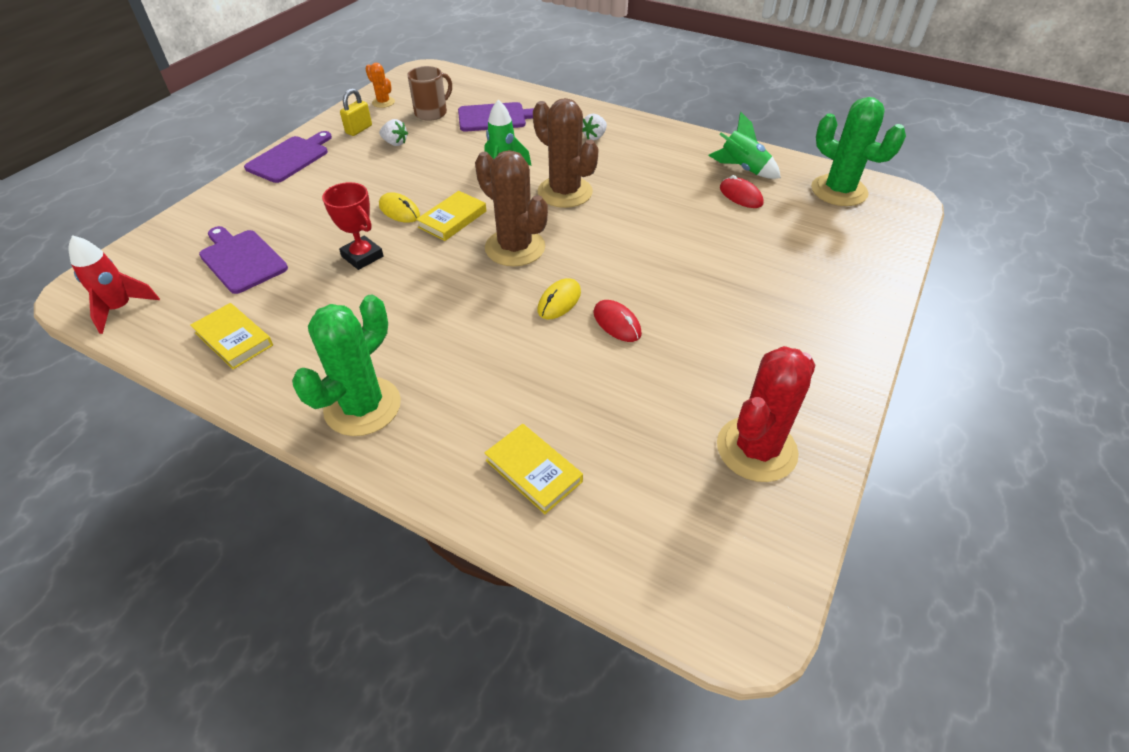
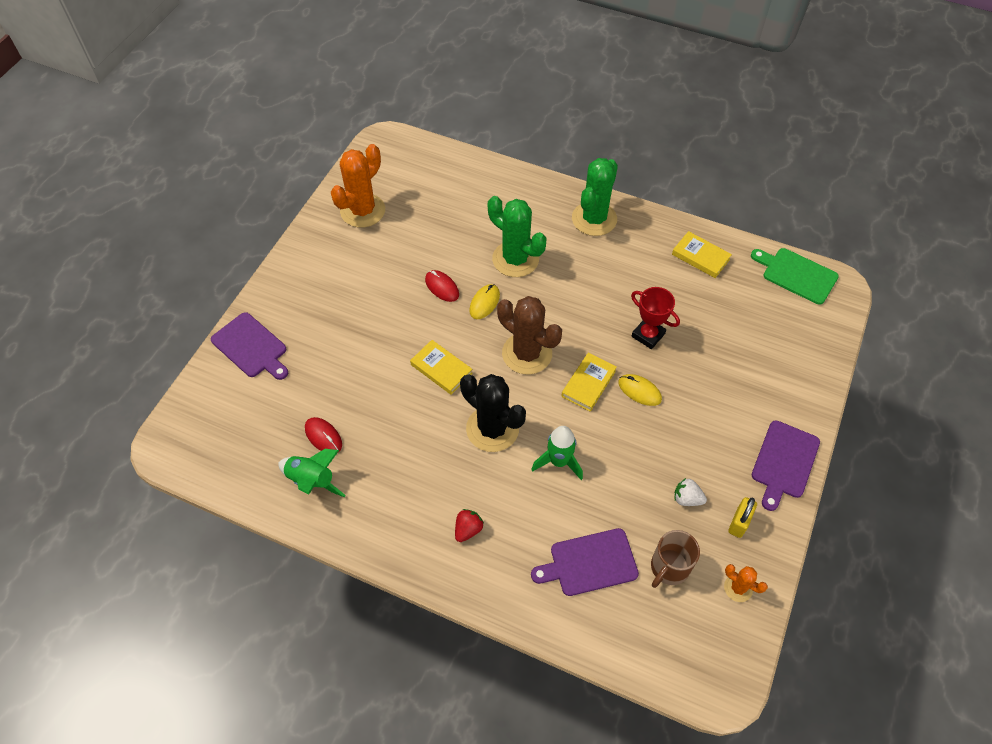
camera: 175 degrees right, 10 degrees up
(121, 308) = (796, 274): red rocket -> green cutting board
(241, 259) = (742, 325): purple cutting board -> purple cutting board (251, 347)
(533, 471) = (487, 192): yellow book -> yellow book (441, 369)
(565, 192) = (492, 429): brown cactus -> black cactus
(594, 137) = (468, 529): white strawberry -> red strawberry
(756, 449) = (362, 211): red cactus -> orange cactus
(839, 191) = (225, 451): green cactus -> green cactus (515, 259)

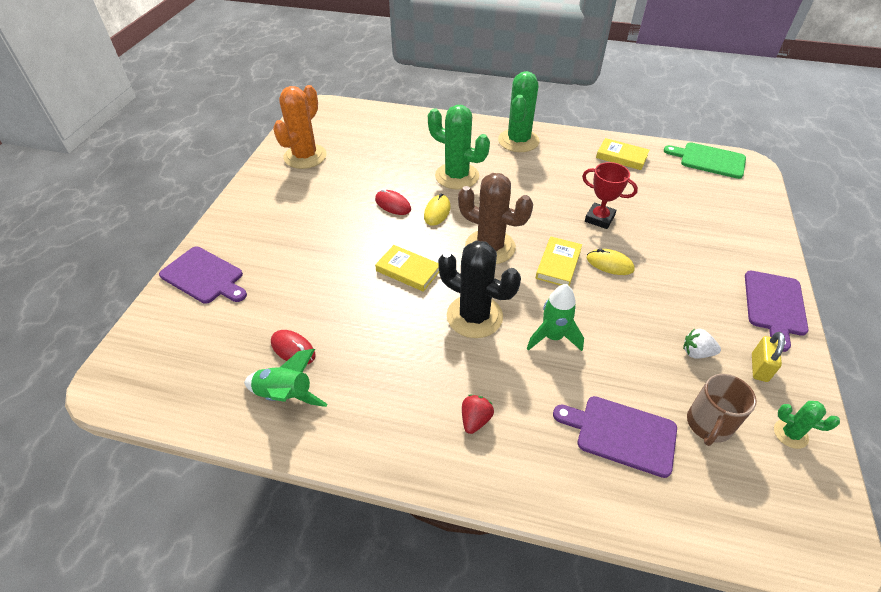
camera: 10 degrees left, 10 degrees down
(589, 563) = (621, 434): purple cutting board -> purple cutting board turned 45 degrees clockwise
(738, 588) = (790, 434): orange cactus -> green cactus

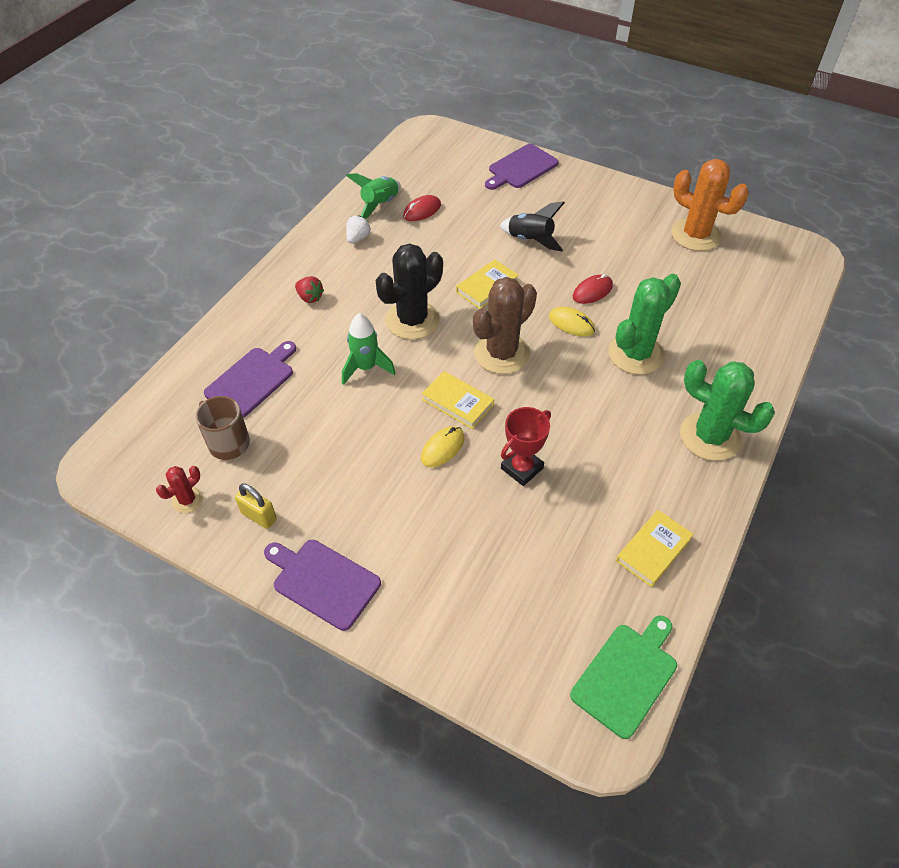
camera: 105 degrees right, 5 degrees up
(331, 251) = (530, 240): none -> black rocket
(696, 352) = (299, 471): white strawberry -> white strawberry (358, 238)
(790, 434) = (187, 500): green cactus -> red cactus

